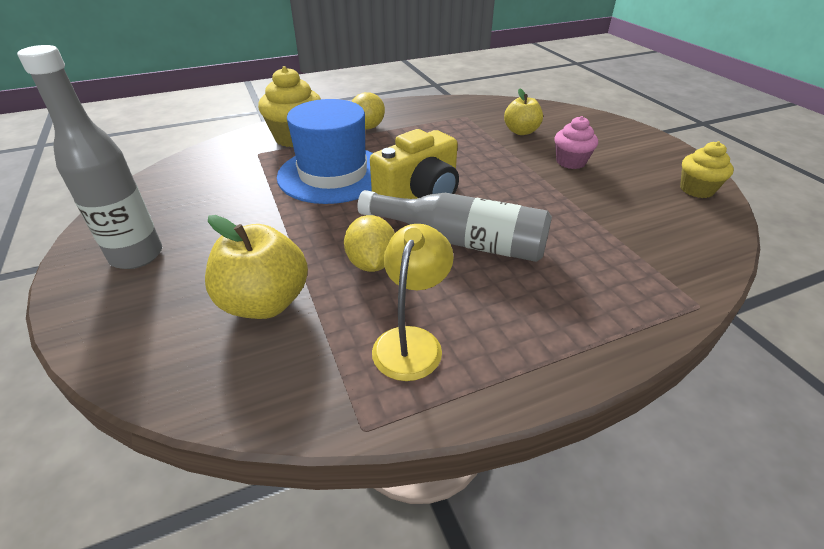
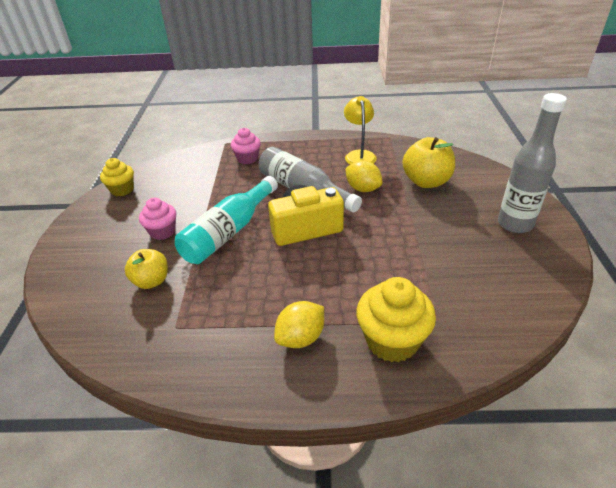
camera: 155 degrees left, 0 degrees up
(333, 174) = (365, 268): blue hat -> none
(371, 263) = (363, 189): yellow lemon -> yellow lemon turned 60 degrees counterclockwise
(411, 341) = (359, 155): yellow lamp -> yellow lamp turned 135 degrees clockwise
(502, 175) = (229, 232): none -> turquoise bottle
(609, 278) = (247, 158): none -> pink cupcake

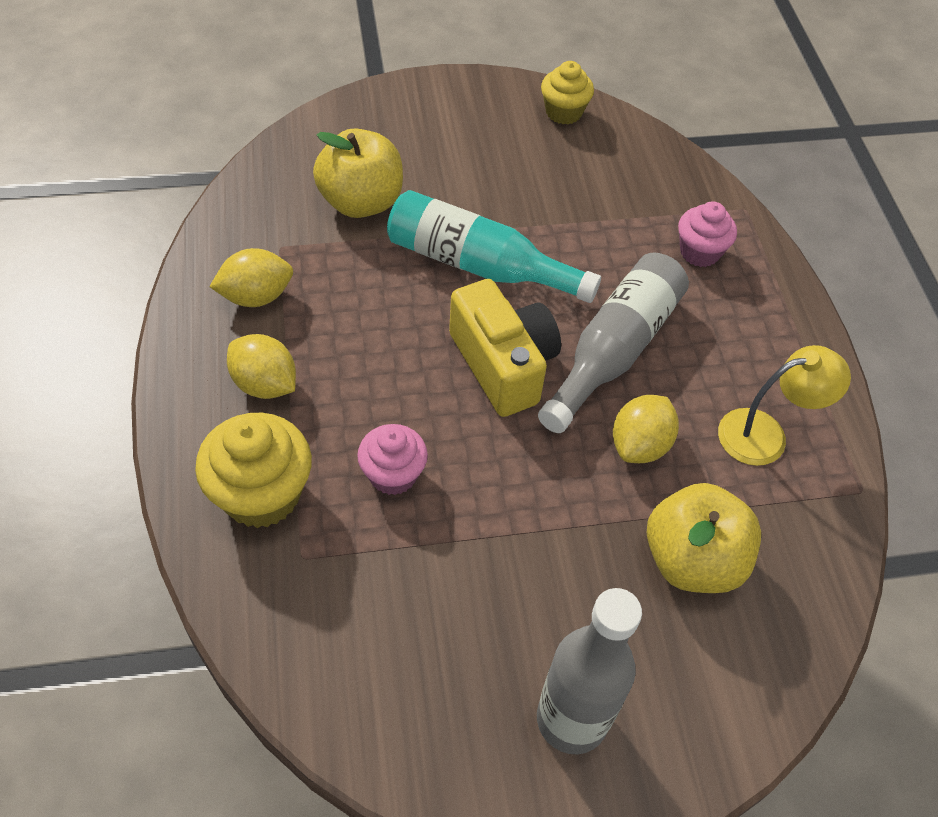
camera: 75 degrees right, 15 degrees up
(151, 281) = (361, 202): yellow apple -> yellow apple, size x1.53
(162, 232) = (467, 186): pink cupcake -> pink cupcake (393, 474)
(219, 342) = (256, 296): none -> yellow lemon

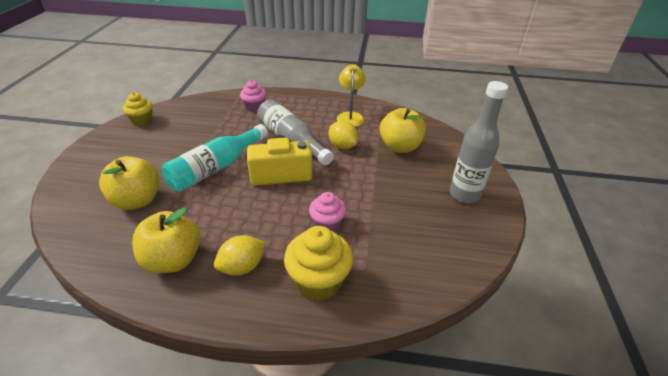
camera: 70 degrees left, 15 degrees down
(256, 296) = (173, 260): yellow lemon -> yellow apple

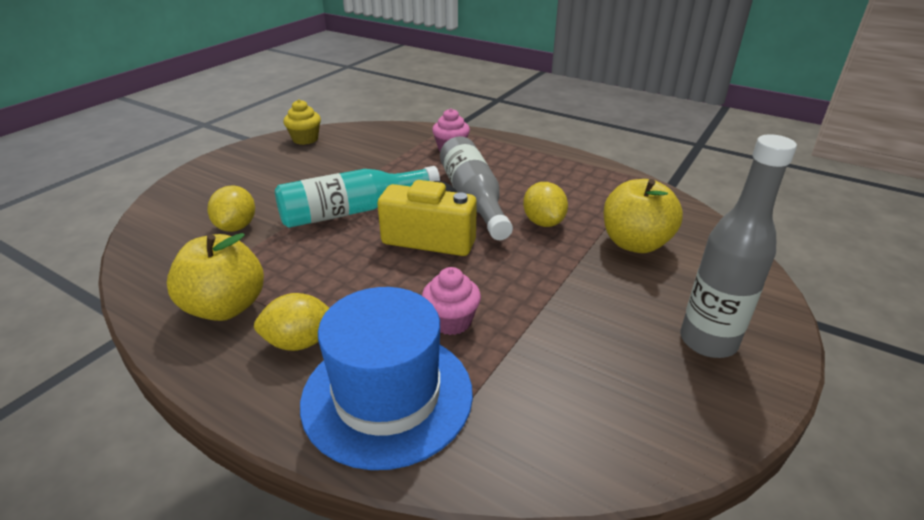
camera: 25 degrees right, 5 degrees down
(137, 200) = (236, 226): yellow apple -> yellow lemon
(318, 281) = (387, 396): yellow cupcake -> blue hat
(350, 116) = (581, 185): yellow lamp -> none

